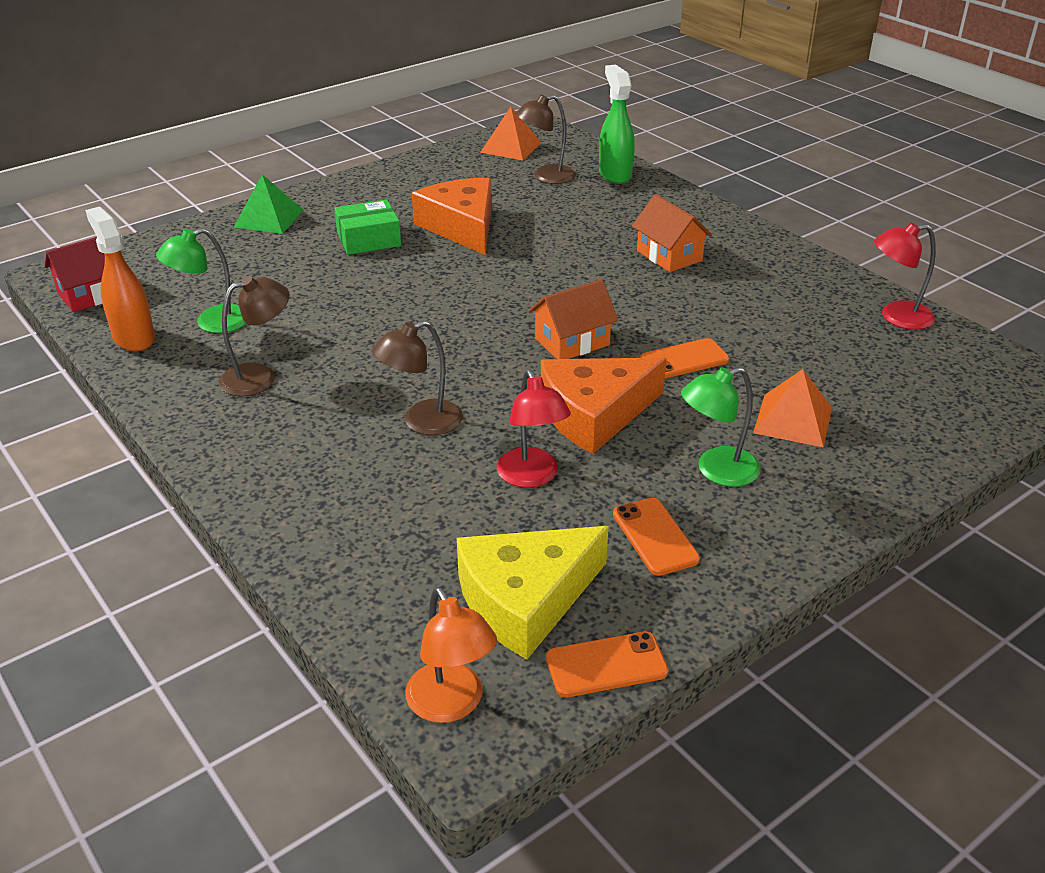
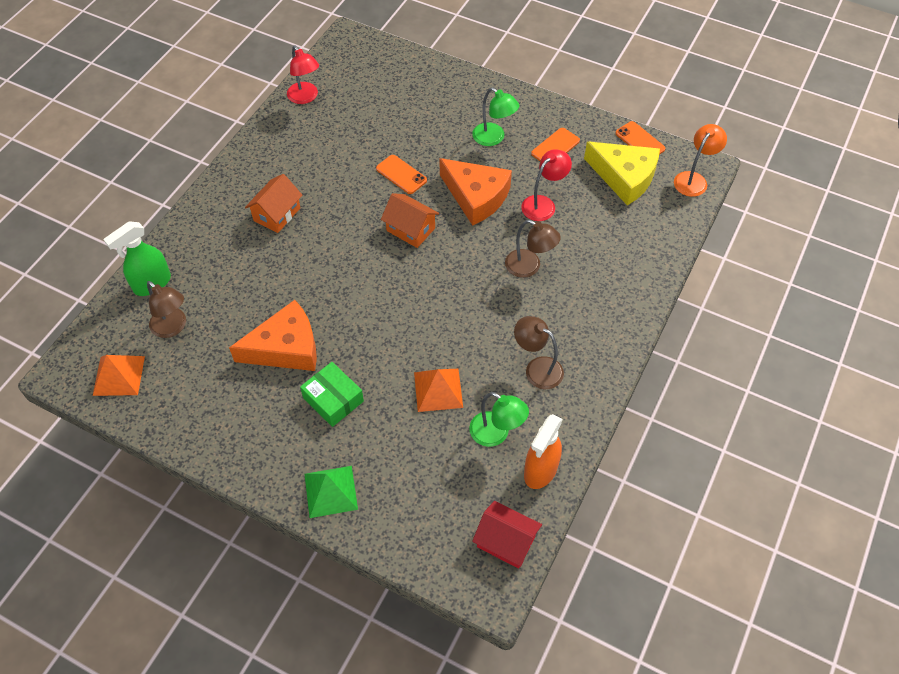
camera: 115 degrees left, 20 degrees up
(462, 227) = (286, 348): orange cheese -> orange cheese turned 150 degrees counterclockwise
(793, 420) = (434, 120): orange pyramid -> orange pyramid (438, 389)

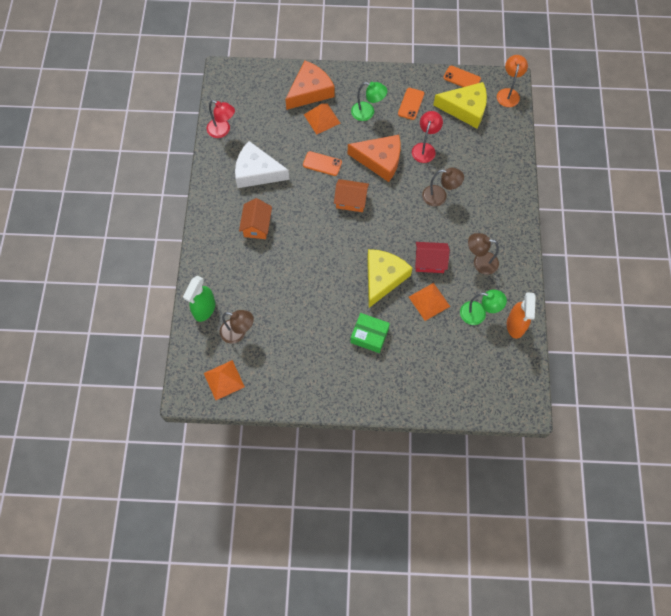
camera: 25 degrees left, 10 degrees up
(286, 348) = (319, 315): orange cheese -> orange cheese (310, 91)
(316, 155) = (257, 172): none -> white cheese
(331, 491) = (402, 393): green pyramid -> none
(395, 336) = (383, 278): none -> yellow cheese
(432, 125) = (322, 118): none -> orange pyramid
(506, 541) = (519, 376): red house -> red house (429, 262)

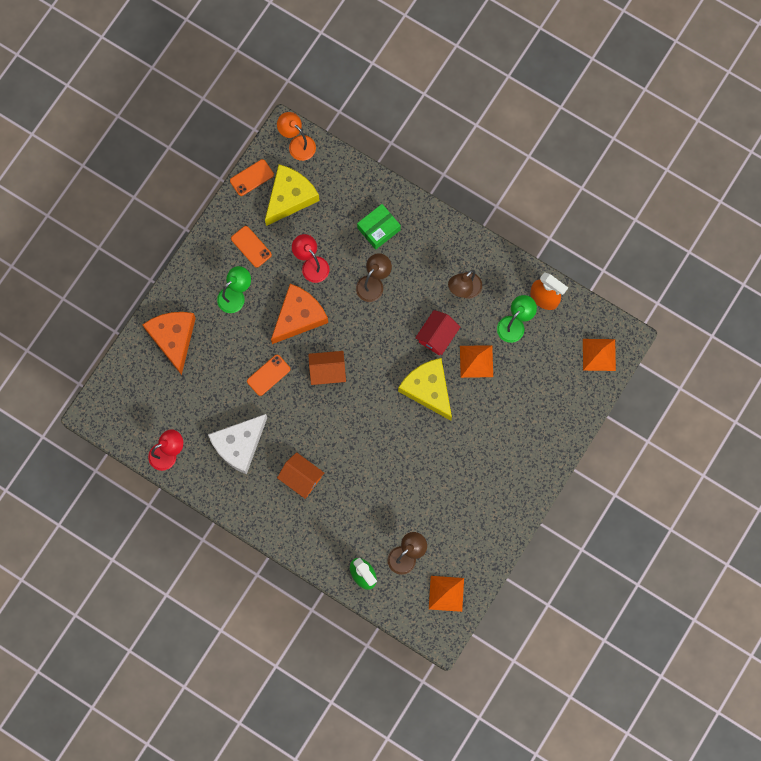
camera: 60 degrees left, 10 degrees up
(322, 118) = (214, 345): orange pyramid -> orange pyramid (599, 354)
(351, 201) = (327, 371): orange house -> orange house turned 45 degrees clockwise
(369, 335) = (478, 436): green box -> green box (378, 229)

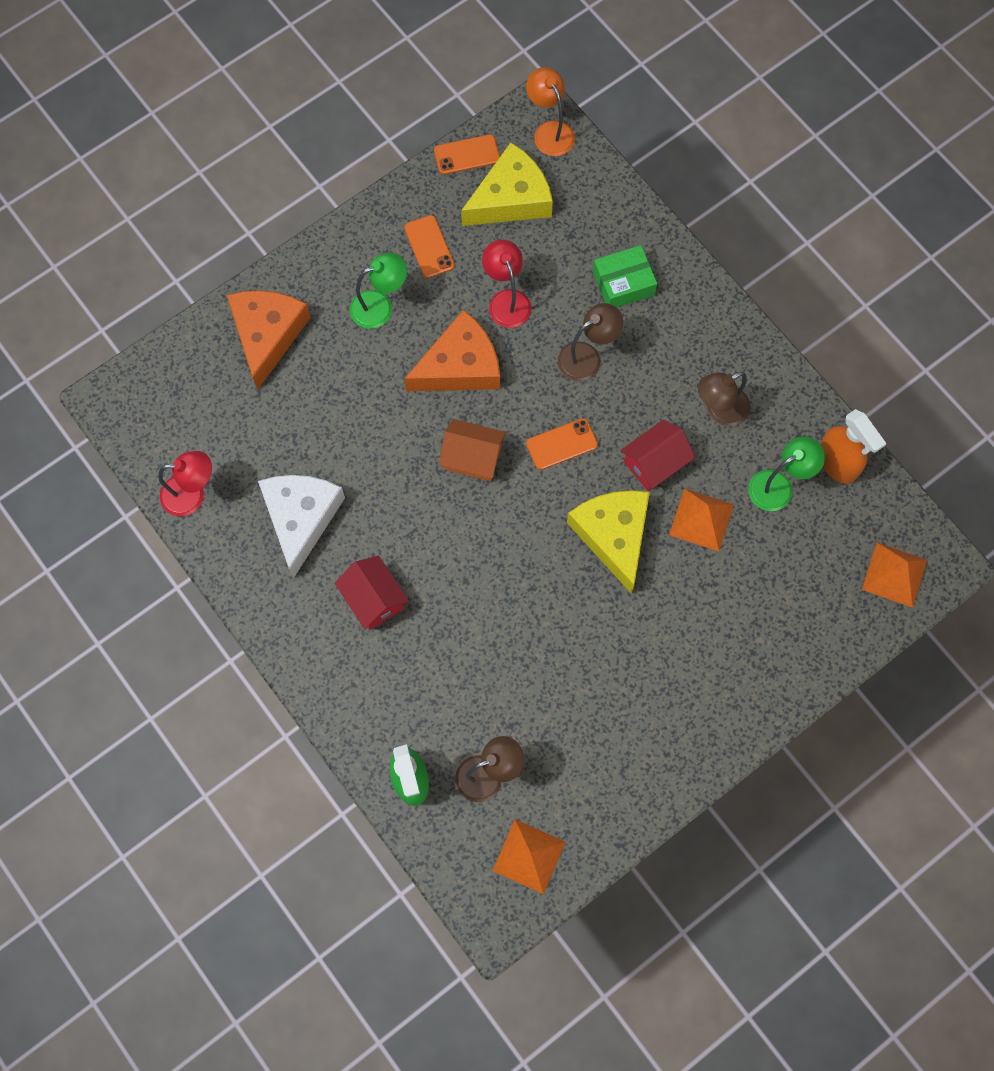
camera: 20 degrees right, 5 degrees down
(239, 445) = (301, 518): white cheese -> white cheese turned 120 degrees clockwise
(268, 375) = (383, 433): orange phone -> orange phone (561, 444)
(301, 478) = (374, 599): orange house -> red house

